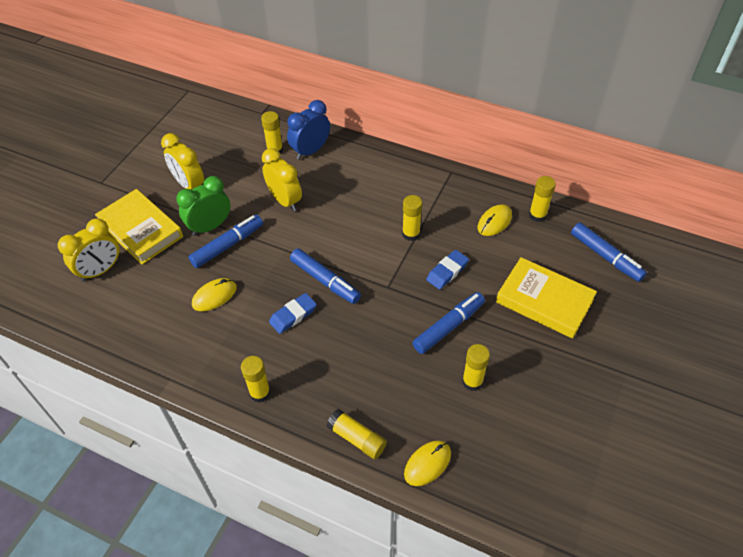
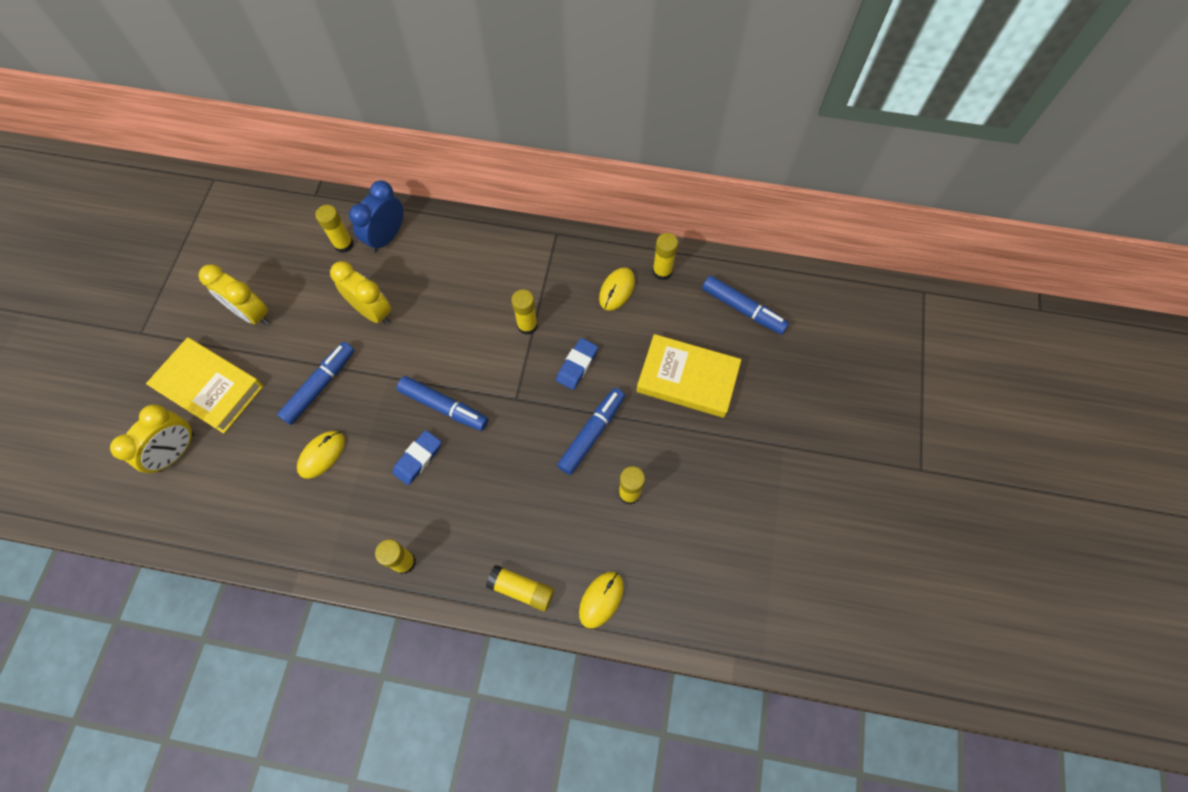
camera: 15 degrees left, 15 degrees up
(210, 226) = (292, 365): green clock -> none

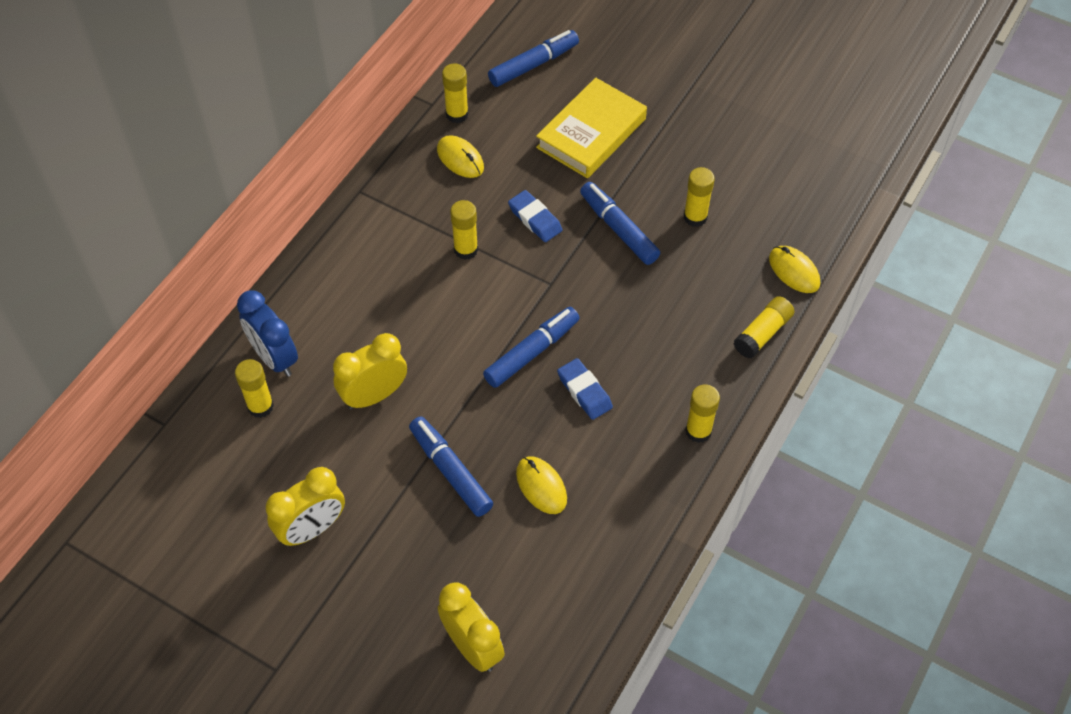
camera: 70 degrees left, 10 degrees down
(209, 388) = (398, 595): yellow book -> none

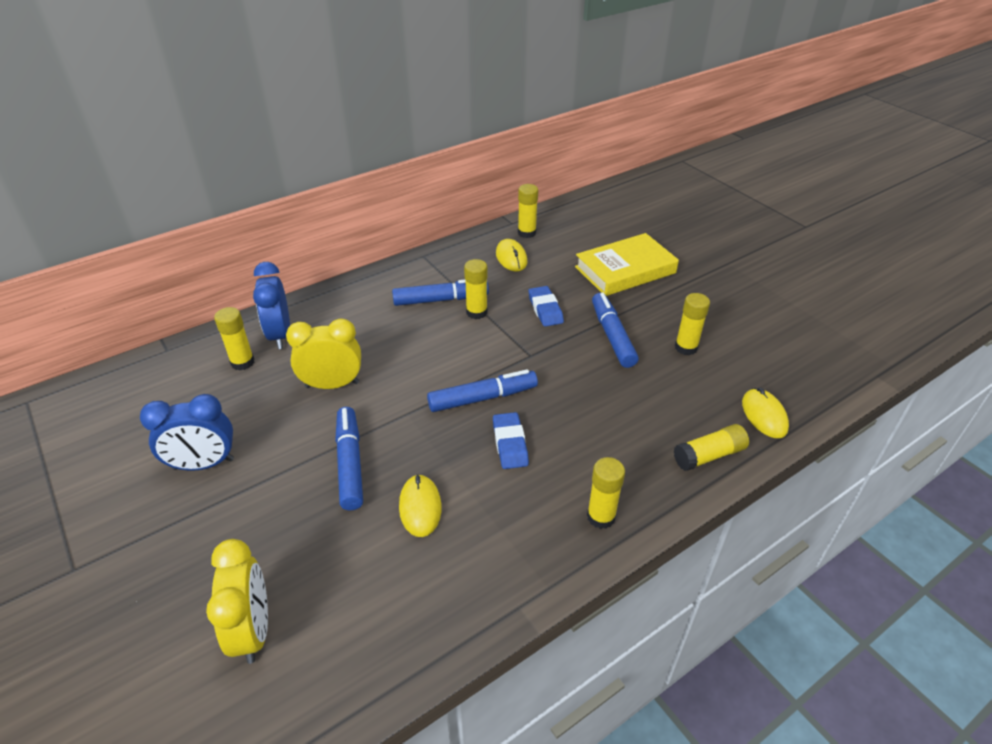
camera: 25 degrees right, 15 degrees down
(312, 529) = (204, 464): yellow clock -> blue clock
(534, 65) = (603, 221): blue marker -> blue marker (441, 300)

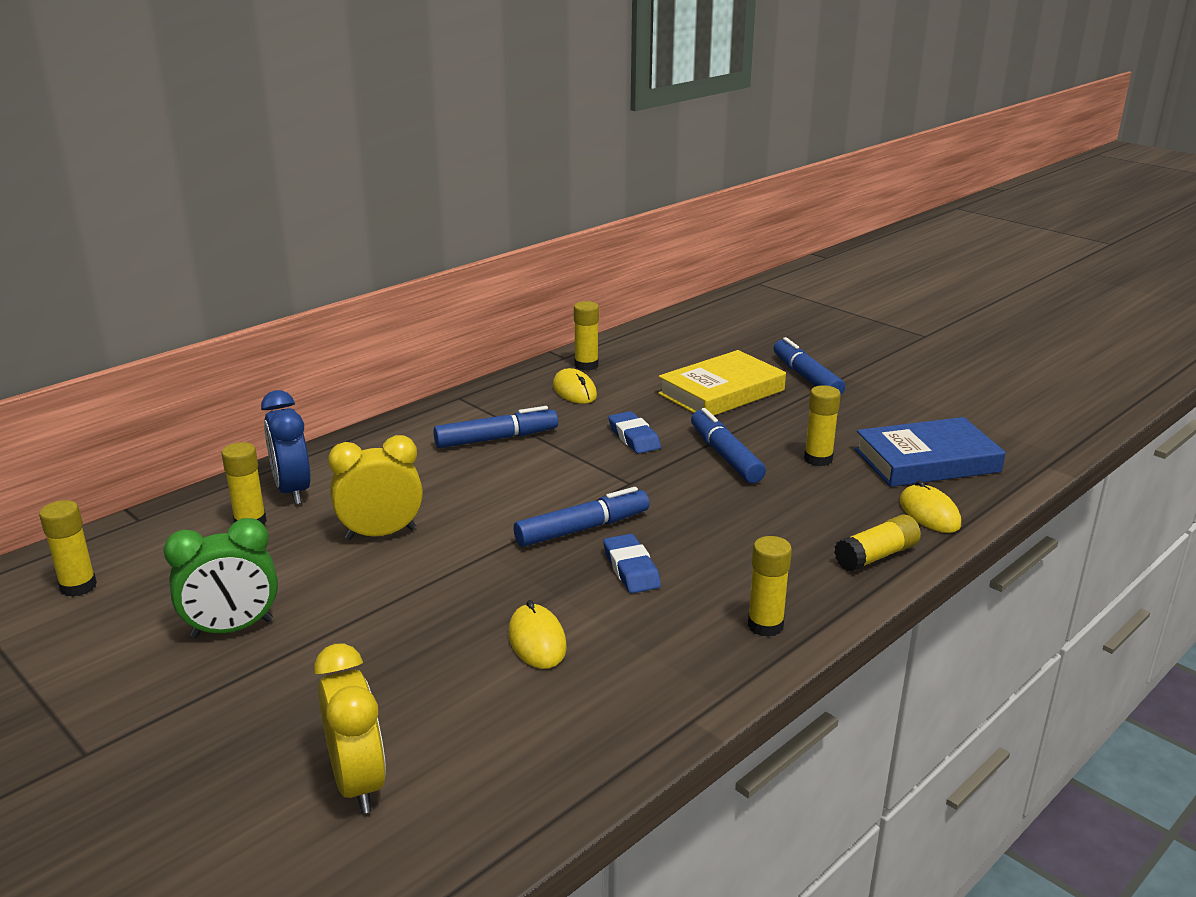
camera: 10 degrees left, 15 degrees down
(204, 464) = (232, 629): blue clock -> green clock
(350, 463) = (431, 608): blue marker -> blue marker (806, 377)
(476, 312) = (547, 447): yellow glue stick -> yellow glue stick (78, 586)
(775, 359) = (926, 460): none -> blue book

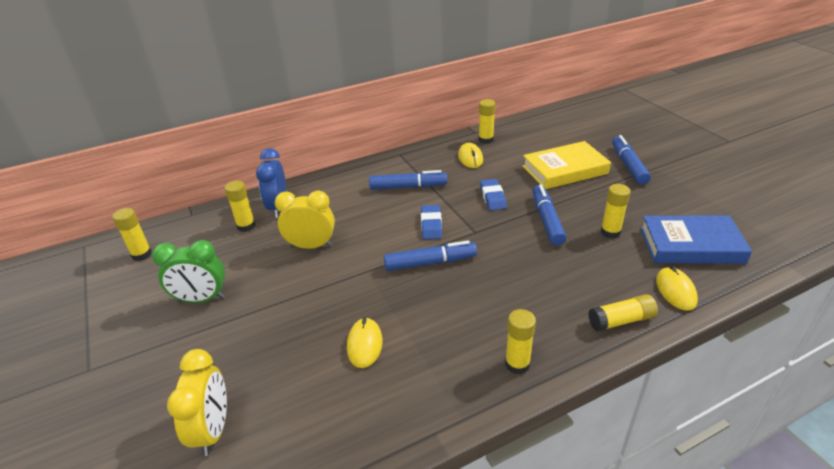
camera: 20 degrees right, 10 degrees up
(631, 569) = (447, 299): blue eraser -> blue eraser (431, 225)

